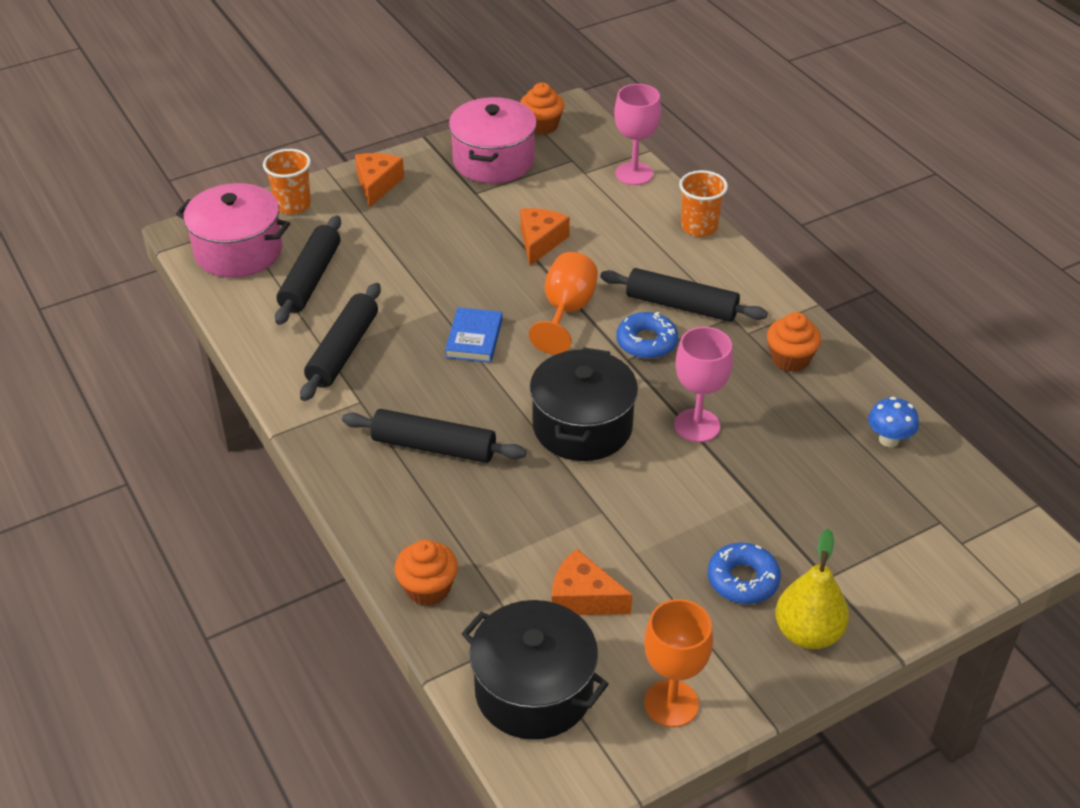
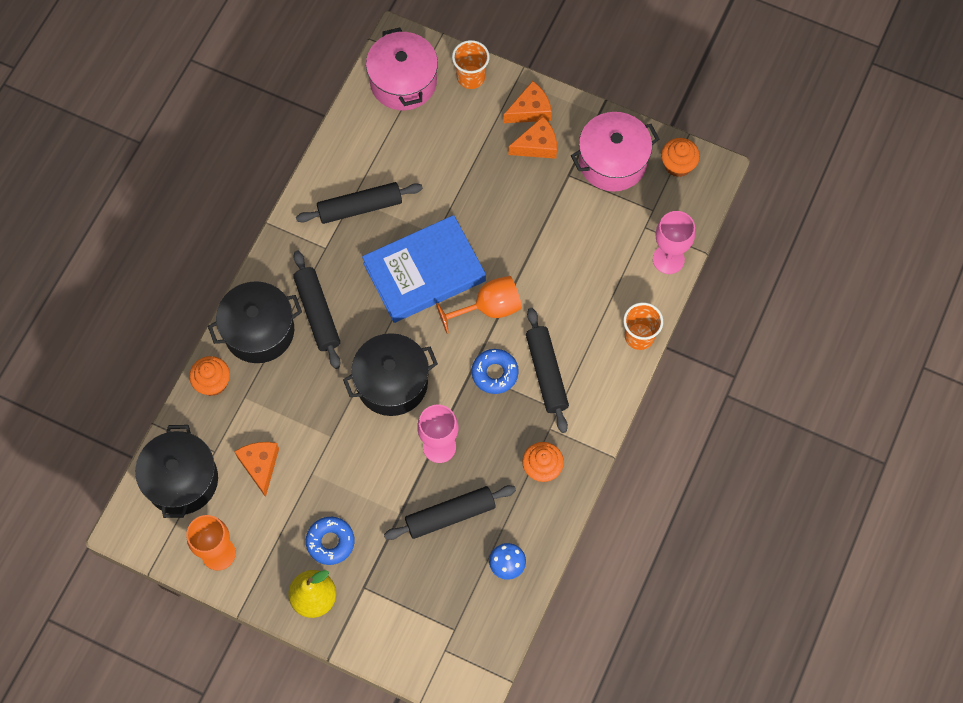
camera: 55 degrees right, 25 degrees up
(310, 279) = (408, 141): black rolling pin -> black rolling pin (450, 515)
(403, 510) = (259, 331): none -> black pot
(474, 338) = (424, 272): blue book -> blue book, size x2.11
(540, 242) = (547, 248): orange cheese -> orange cheese (537, 145)

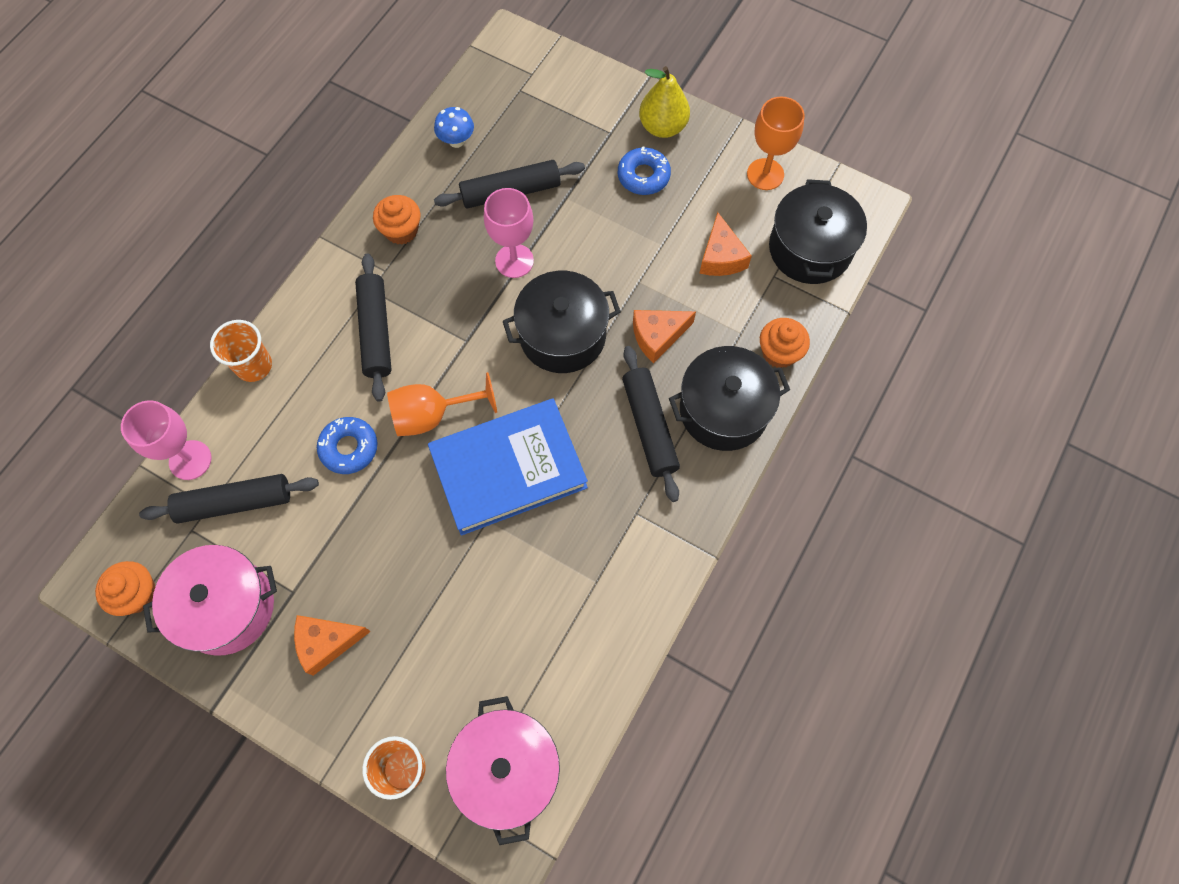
camera: 175 degrees left, 0 degrees up
(360, 207) = (586, 567): black rolling pin -> black rolling pin (235, 502)
(495, 373) = (438, 336): blue donut -> blue donut (349, 448)
(530, 110) = (325, 702): orange cheese -> orange cheese (657, 336)

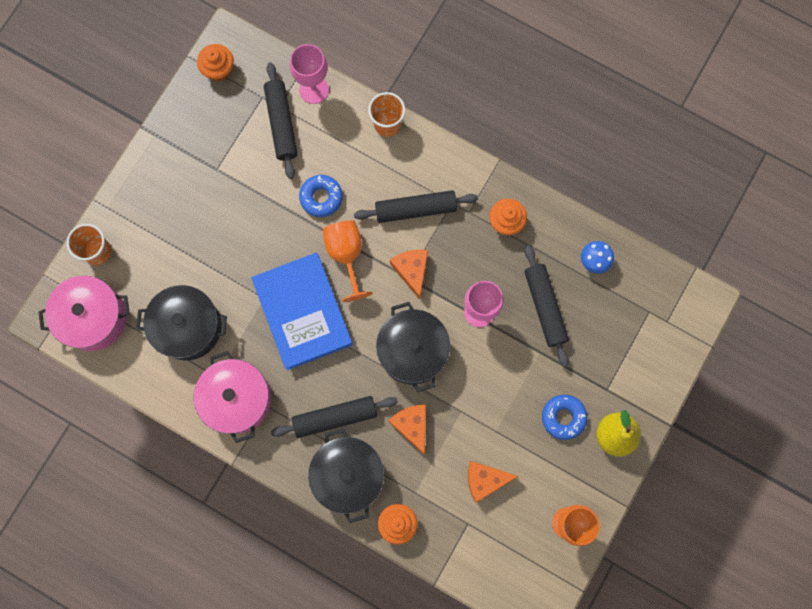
camera: 90 degrees right, 10 degrees up
(227, 607) = (208, 127): pink pot -> pink pot (237, 399)
(327, 642) = (181, 195): orange cheese -> orange cheese (412, 271)
(810, 249) = (494, 556): black pot -> black pot (188, 327)

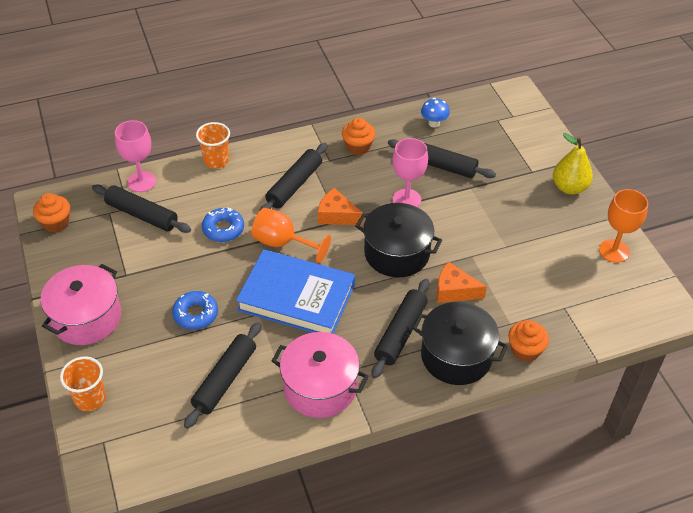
camera: 50 degrees left, 30 degrees down
(93, 318) = (140, 442): pink pot -> pink pot (86, 318)
(188, 327) = (225, 379): black pot -> black rolling pin
(485, 480) = (538, 276): orange cheese -> none
(563, 417) = (530, 205): blue donut -> blue donut (195, 314)

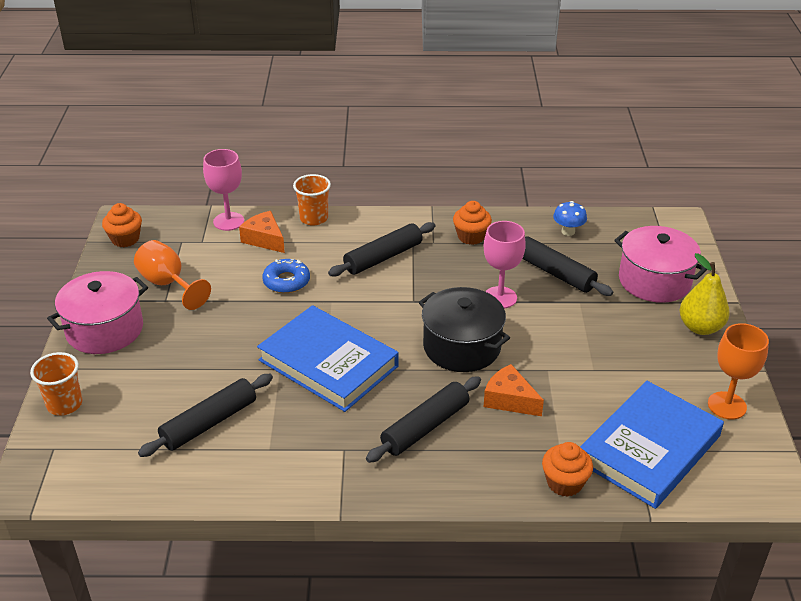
camera: 20 degrees right, 10 degrees down
(142, 215) = (212, 250): black rolling pin -> none
(195, 314) = (214, 353): blue donut -> none
(282, 243) = (341, 308): orange goblet -> orange goblet (168, 284)
(320, 387) = (306, 458): pink pot -> pink pot (654, 281)
(336, 215) = (413, 295): orange cheese -> orange cheese (264, 239)
(456, 356) = (478, 467): black pot -> none
(574, 303) = (649, 449): none -> blue book

